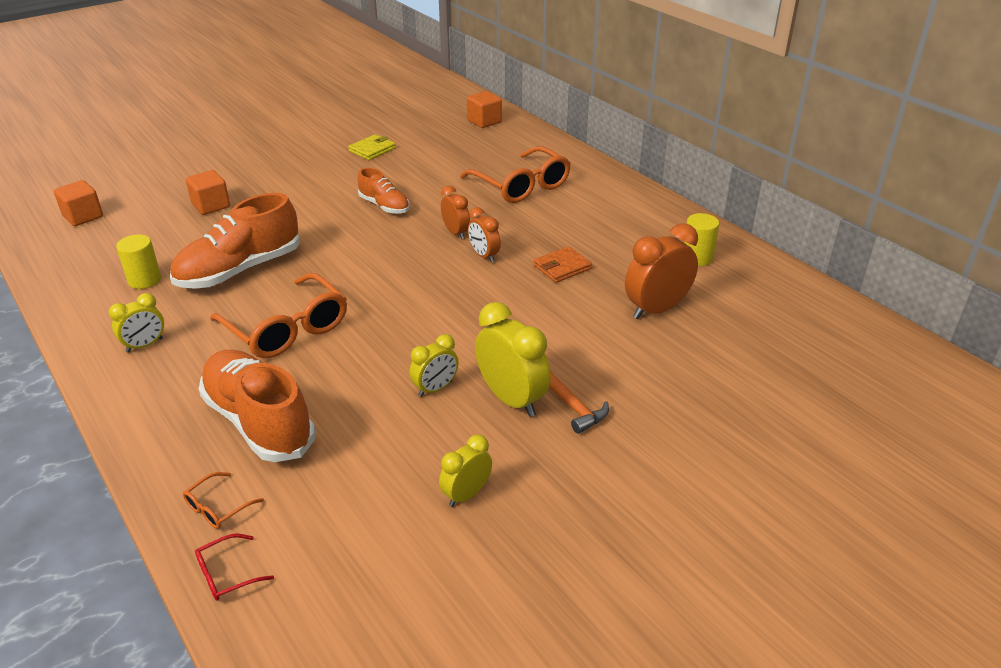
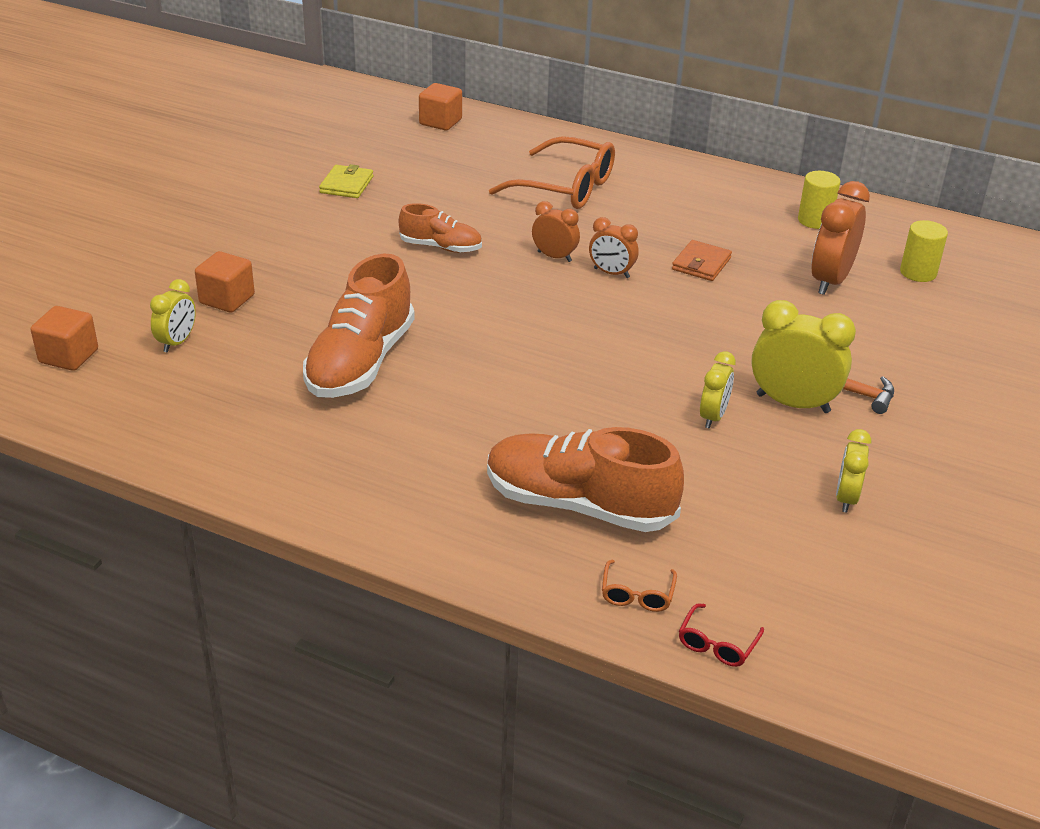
camera: 30 degrees left, 0 degrees up
(144, 280) = (257, 406): yellow cylinder -> yellow cylinder (918, 273)
(145, 345) = (354, 474): yellow clock -> yellow clock (177, 342)
(287, 329) = (494, 407): orange glasses -> none

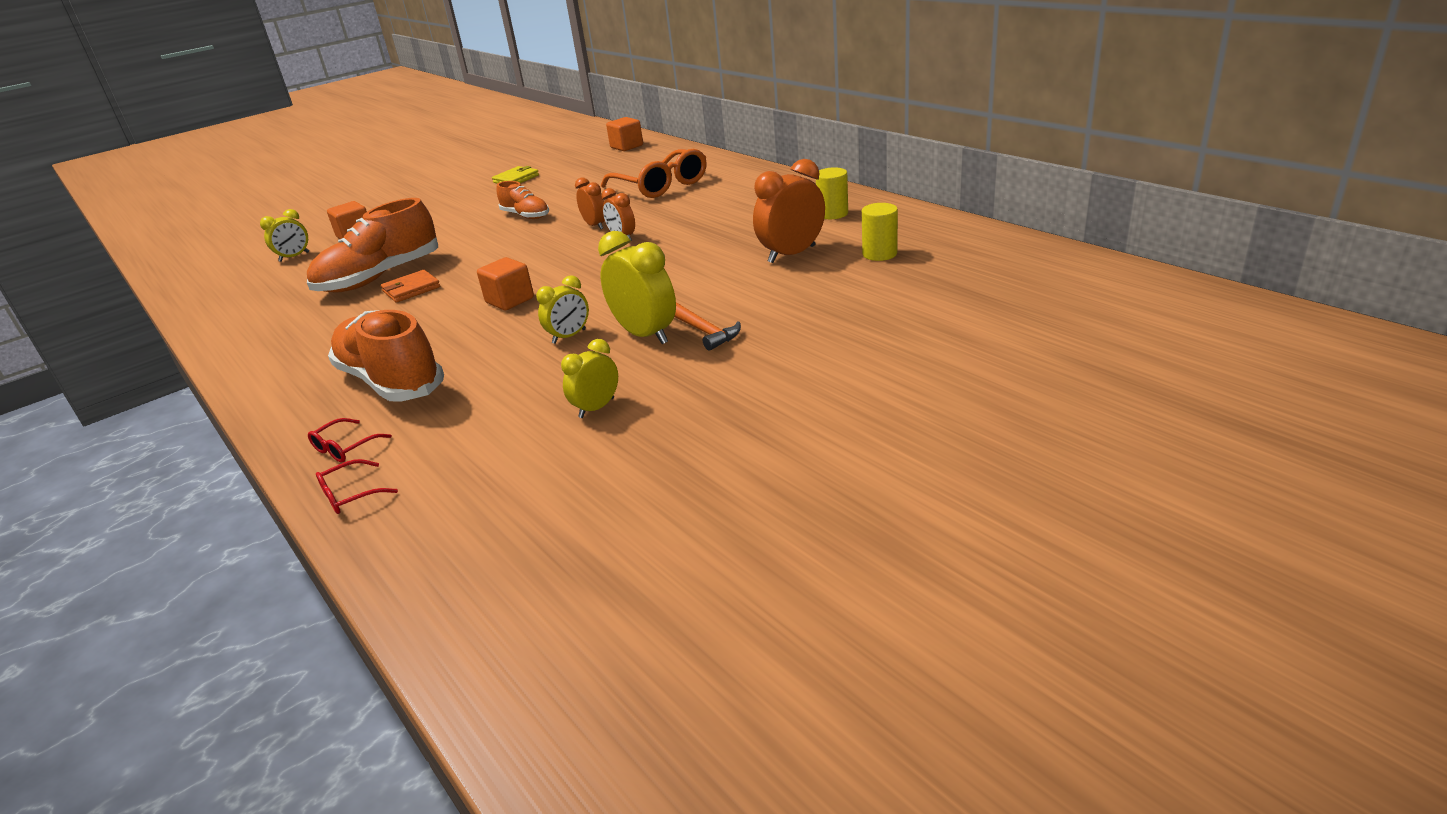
camera: 30 degrees right, 5 degrees down
(68, 356) = (228, 259): orange cube -> orange cube (510, 300)
(637, 594) = (345, 448): orange glasses -> red glasses
(701, 264) = (699, 236): orange wallet -> orange wallet (411, 289)

